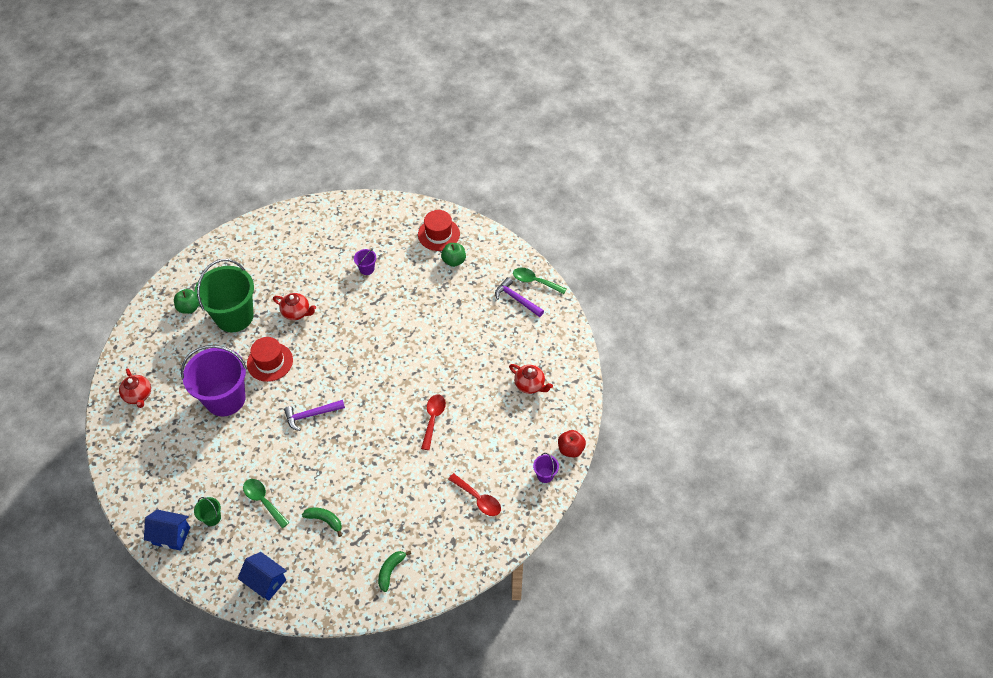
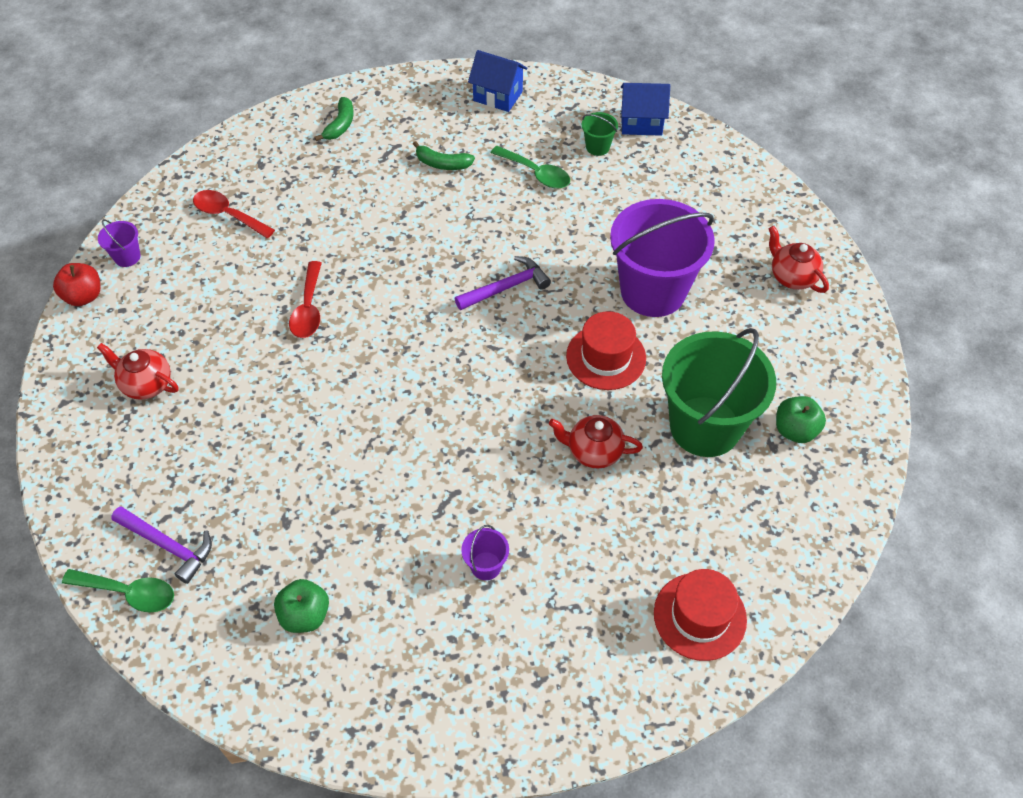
camera: 170 degrees right, 0 degrees up
(438, 234) = (347, 680): red hat -> red hat (700, 616)

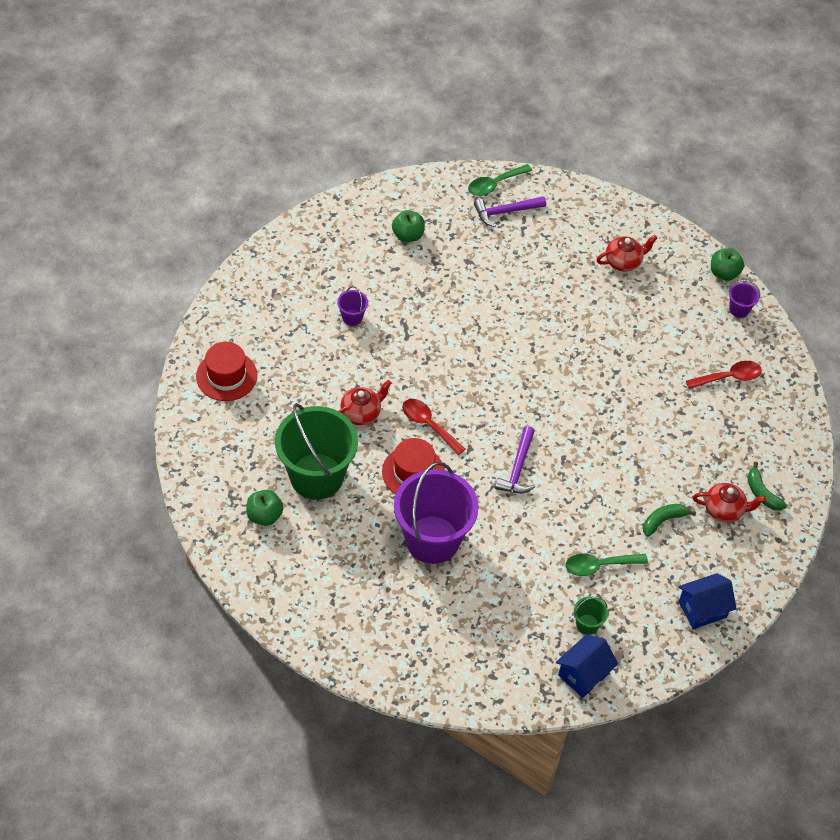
camera: 130 degrees right, 0 degrees up
(84, 296) = (724, 273): red apple -> green apple
(308, 308) = (605, 364): red spoon -> red spoon (428, 425)
(792, 276) = (359, 626): red teapot -> red teapot (724, 510)

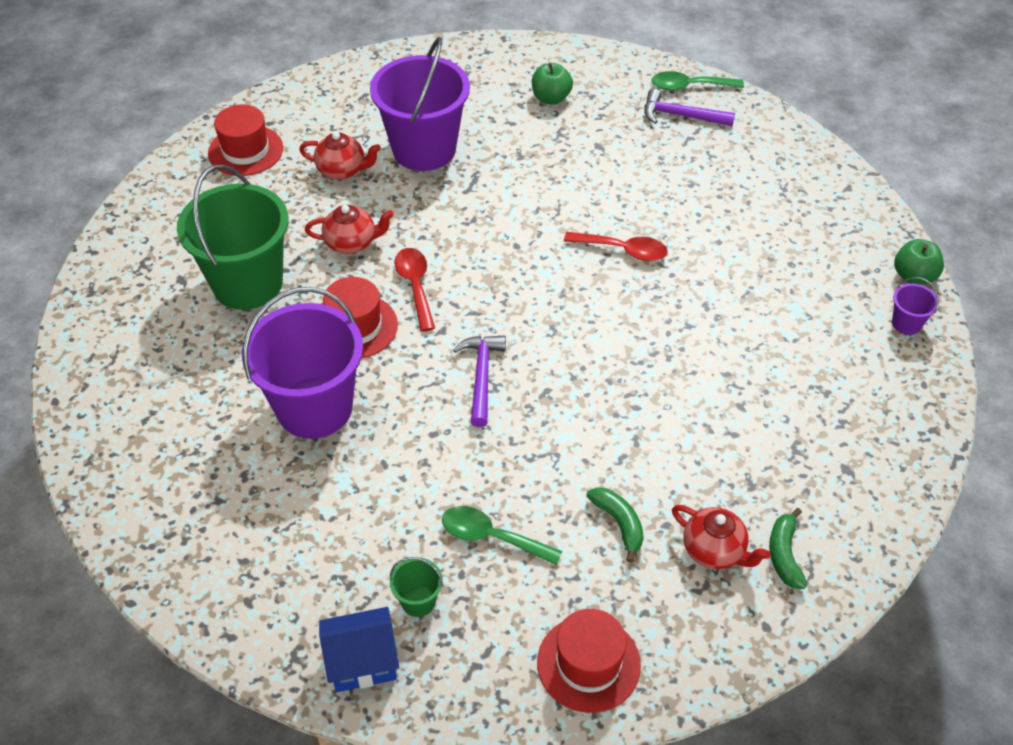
camera: 35 degrees right, 5 degrees down
(264, 515) = (158, 297): green apple -> none
(352, 317) = (424, 149): purple bucket -> purple bucket, size x2.47
(518, 468) = (481, 377): purple hammer -> purple hammer turned 135 degrees clockwise
(623, 262) = (788, 215): red teapot -> red teapot (342, 170)
(663, 520) = (619, 523): green banana -> green banana turned 60 degrees clockwise
(702, 609) = (588, 663): blue house -> red hat
(728, 377) = (836, 394): red spoon -> red spoon (622, 250)

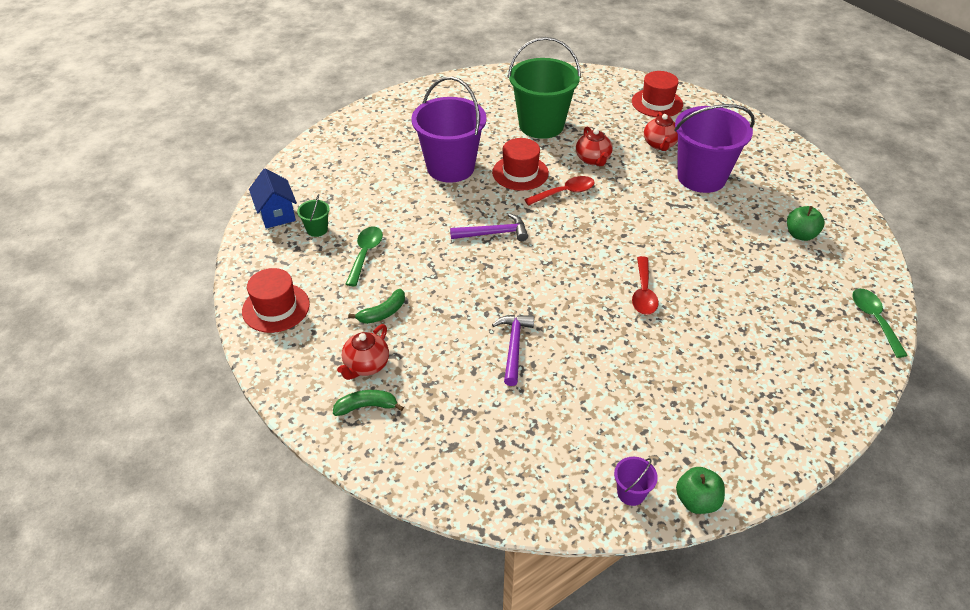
camera: 80 degrees right, 5 degrees down
(681, 116) = (829, 317): purple hammer -> purple hammer (514, 347)

